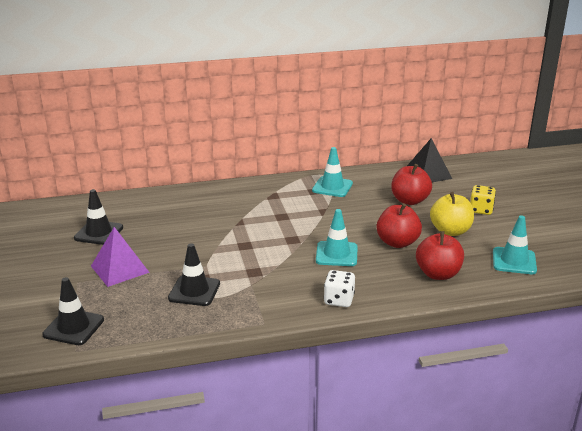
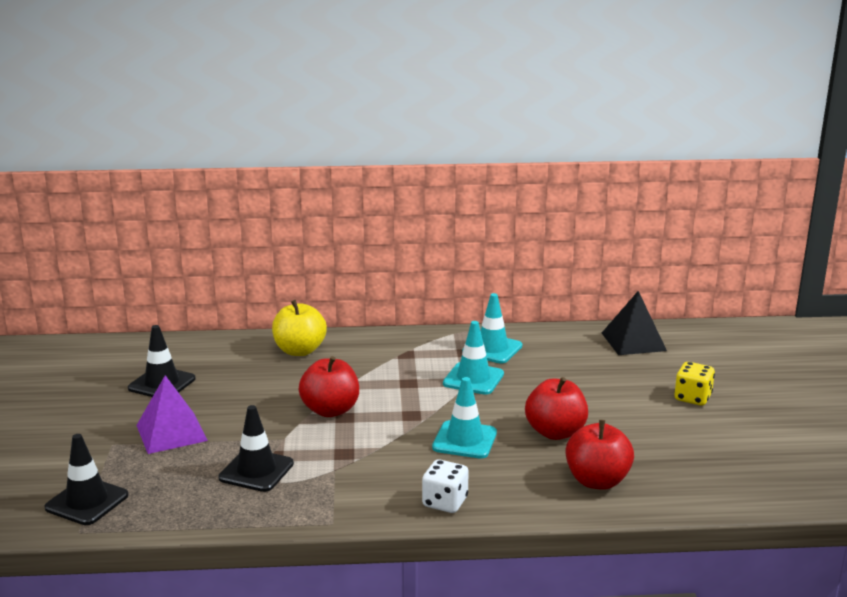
camera: 10 degrees right, 5 degrees down
(409, 200) = (594, 376): red apple -> red apple (330, 410)
(450, 231) = (637, 423): yellow apple -> yellow apple (300, 351)
(514, 261) = (715, 474): turquoise traffic cone -> turquoise traffic cone (473, 379)

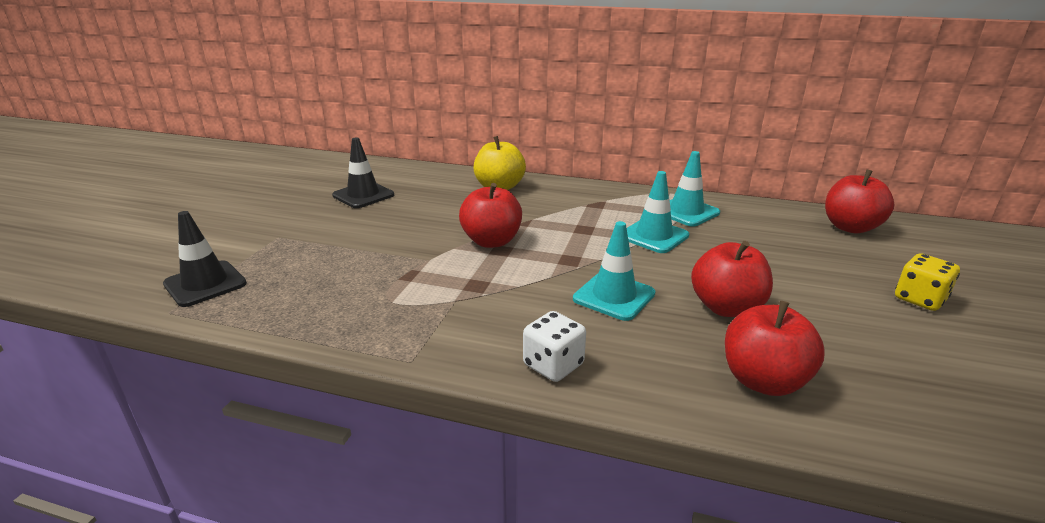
camera: 20 degrees right, 5 degrees up
(171, 433) = (334, 236): purple pyramid -> none
(256, 471) = (378, 286): black traffic cone -> none
(633, 341) = (850, 227): black pyramid -> red apple

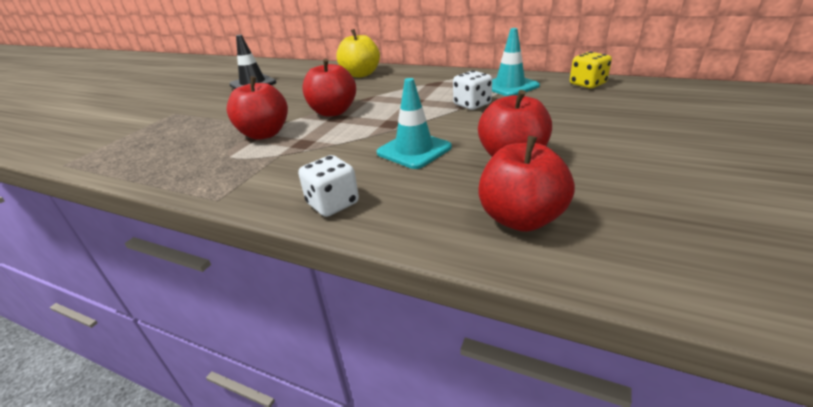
camera: 10 degrees right, 5 degrees up
(205, 284) = (101, 145): black traffic cone -> none
(653, 236) = (472, 104): turquoise traffic cone -> white dice
(850, 227) = (660, 93): red apple -> red apple (264, 134)
(919, 299) = (710, 149): yellow dice -> yellow dice (587, 84)

